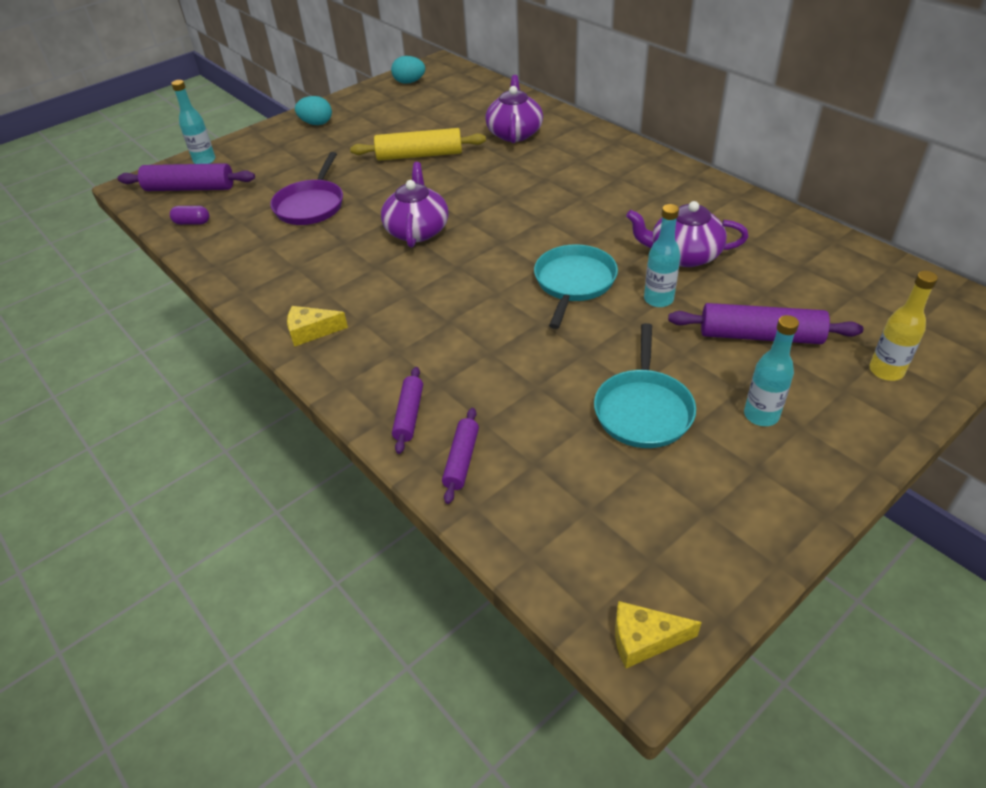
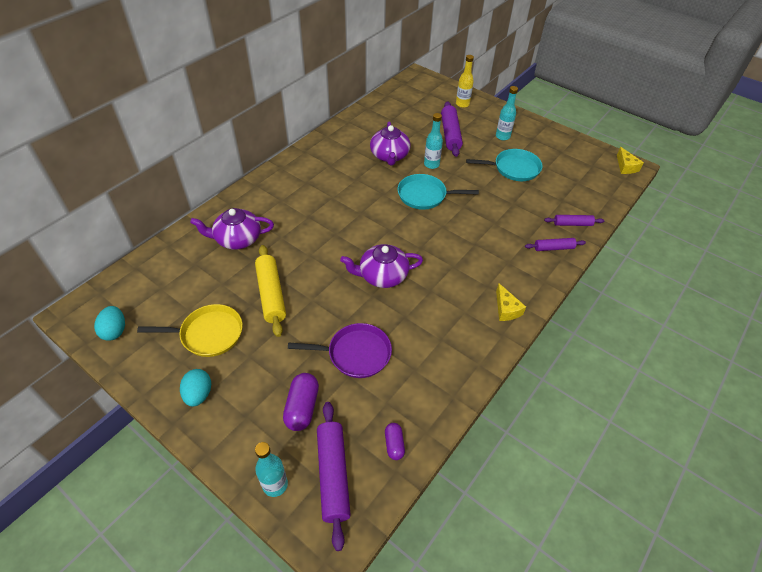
camera: 105 degrees left, 5 degrees up
(268, 173) = (302, 407): none -> purple capsule
(383, 124) = (208, 334): none -> yellow pan

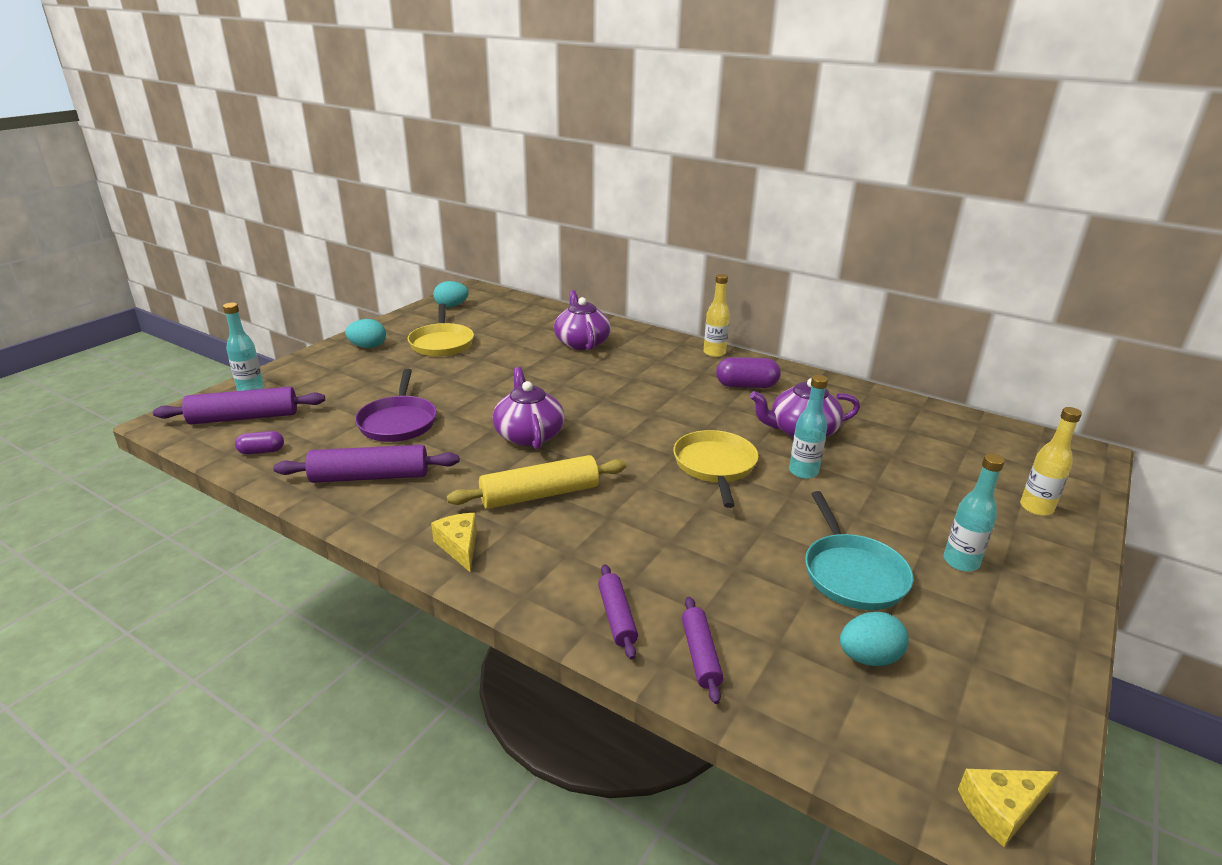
camera: 85 degrees right, 20 degrees down
(271, 294) = (495, 368): yellow rolling pin -> yellow rolling pin (540, 495)
(276, 171) = (714, 353): none -> yellow bottle
(302, 407) = (333, 396): purple capsule -> purple capsule (746, 385)
(424, 195) = (715, 466): turquoise pan -> yellow pan
(450, 134) = (913, 492): purple rolling pin -> purple rolling pin (370, 476)
(506, 309) = (459, 546): yellow cheese -> yellow cheese turned 90 degrees clockwise
(565, 177) = (869, 658): none -> turquoise egg

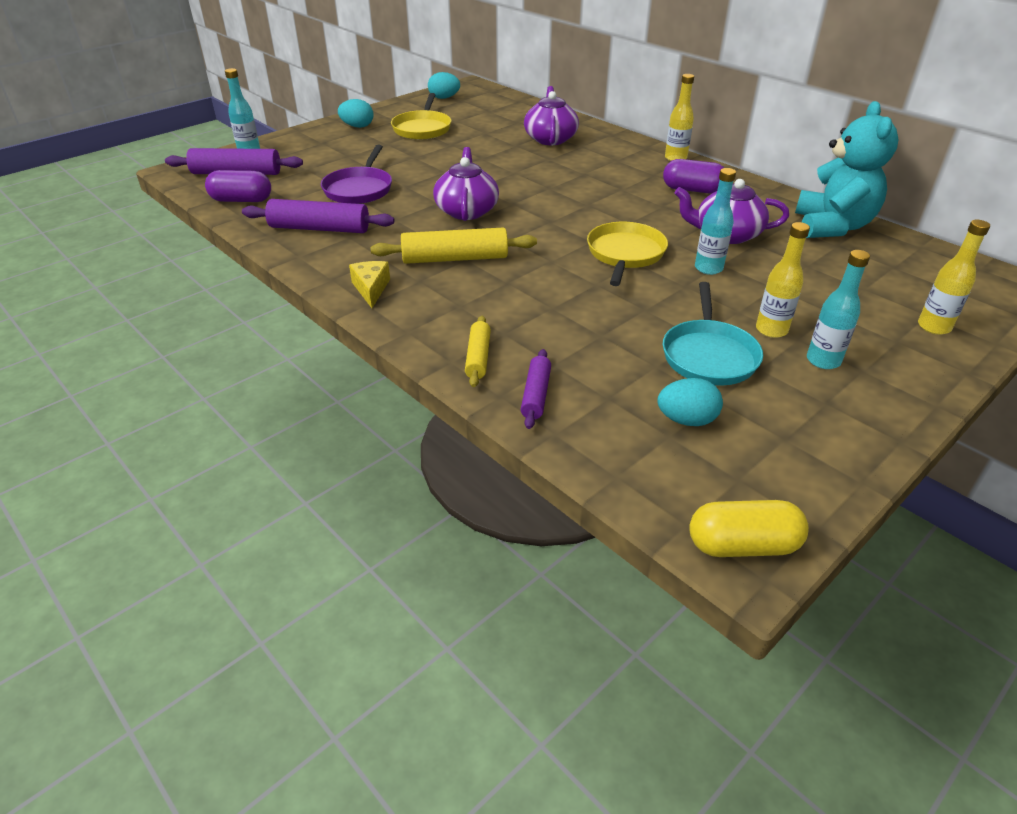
camera: 15 degrees right, 10 degrees up
(262, 451) = (241, 200): purple capsule -> purple capsule, size x1.66
(616, 617) = (478, 357): purple rolling pin -> yellow rolling pin
(892, 411) = (832, 226): none -> turquoise teddy bear
(896, 534) = (771, 330): none -> yellow bottle
(1001, 809) = (742, 545): yellow cheese -> yellow capsule

